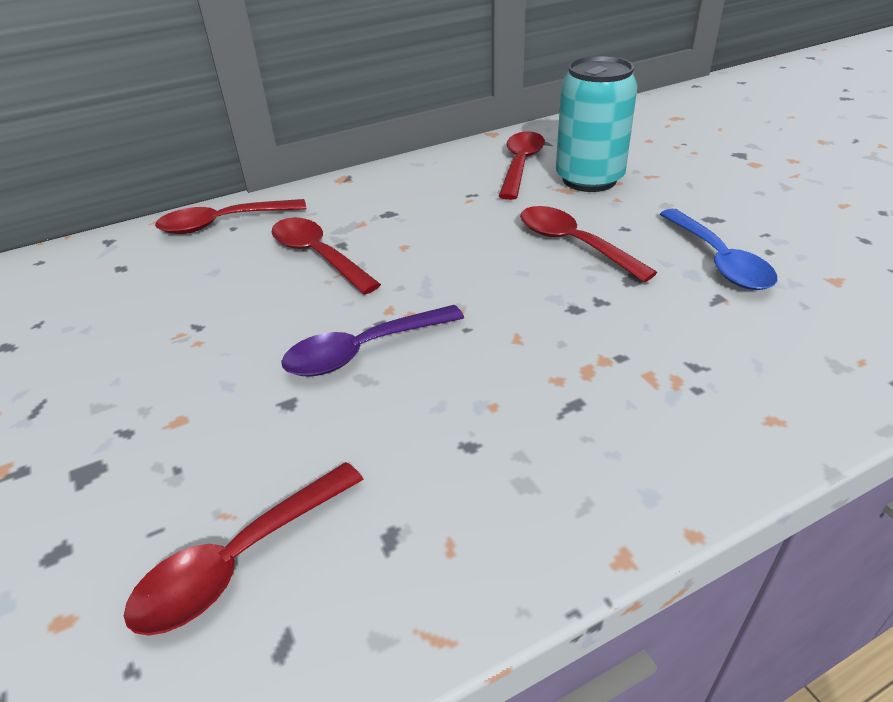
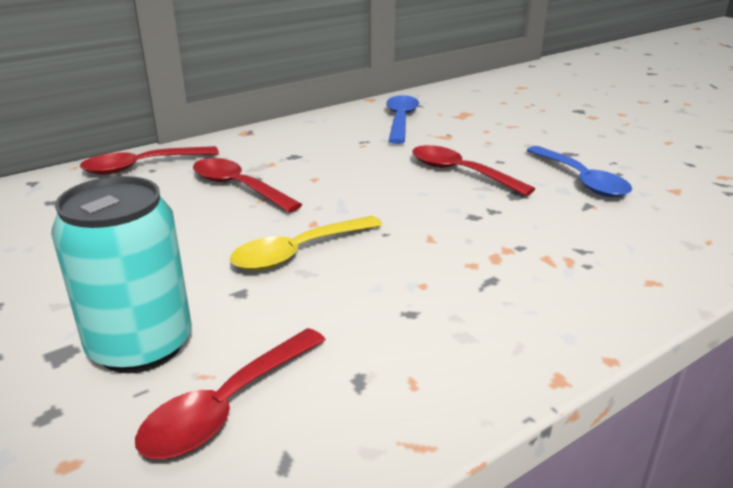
camera: 10 degrees left, 10 degrees down
(363, 351) = (298, 252): purple spoon -> yellow spoon
(520, 165) = (401, 120): red spoon -> blue spoon
(589, 179) = (461, 129): turquoise can -> turquoise can (140, 346)

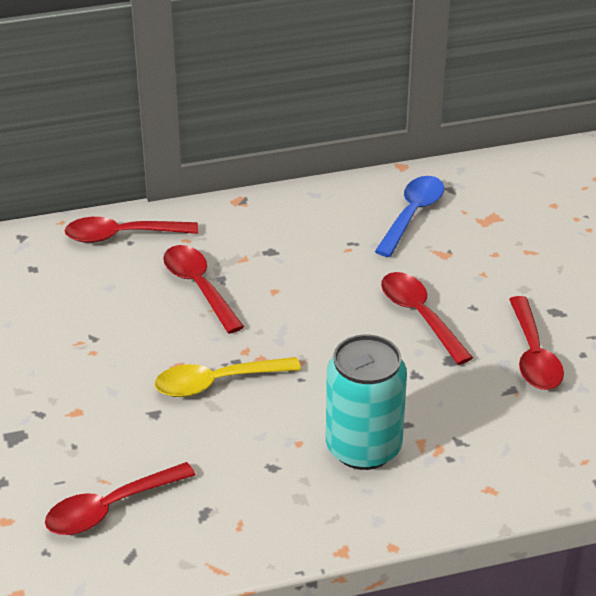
camera: 20 degrees right, 10 degrees up
(140, 346) = (68, 444): turquoise can -> turquoise can (363, 447)
(581, 180) = (533, 355): blue spoon -> red spoon

